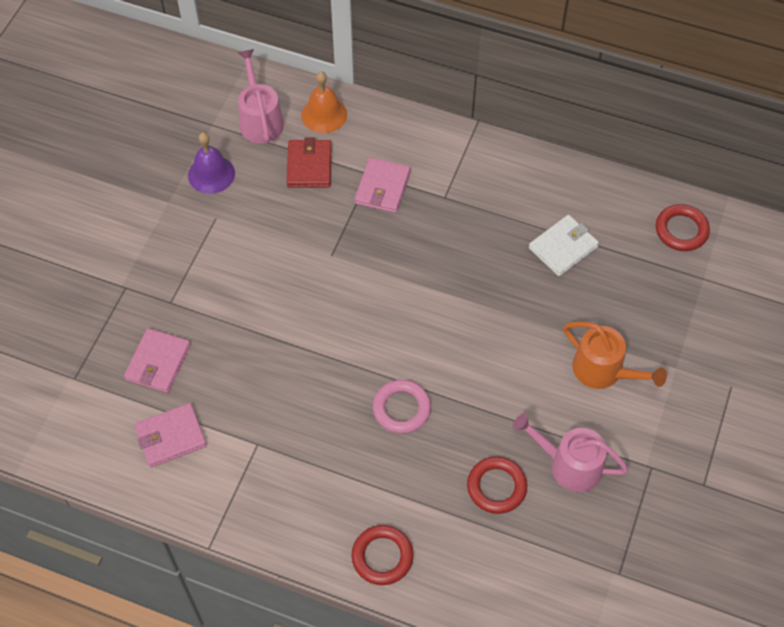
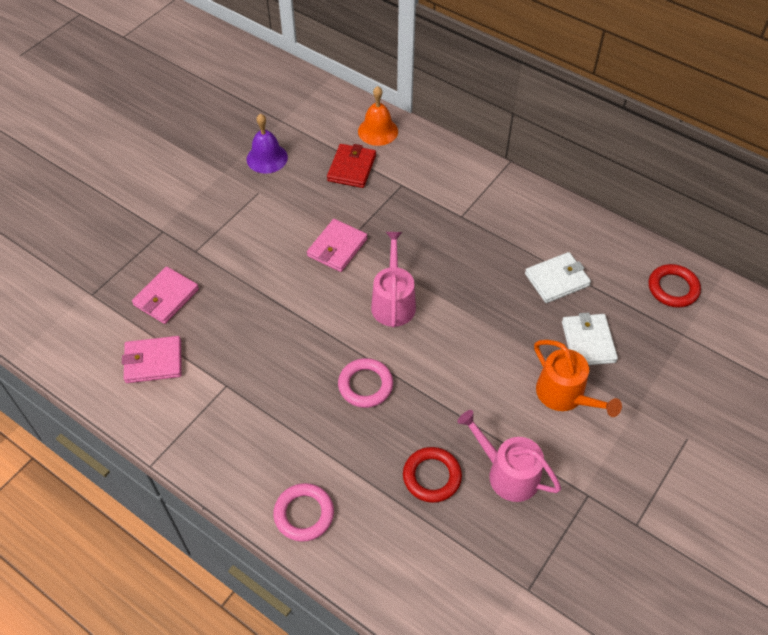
camera: 15 degrees right, 5 degrees down
(260, 120) = (322, 125): pink watering can -> pink watering can (393, 302)
(382, 187) = (409, 197): pink wallet -> pink wallet (337, 247)
(382, 557) = (304, 514): red ring -> pink ring
(611, 308) = (588, 342): none -> white wallet

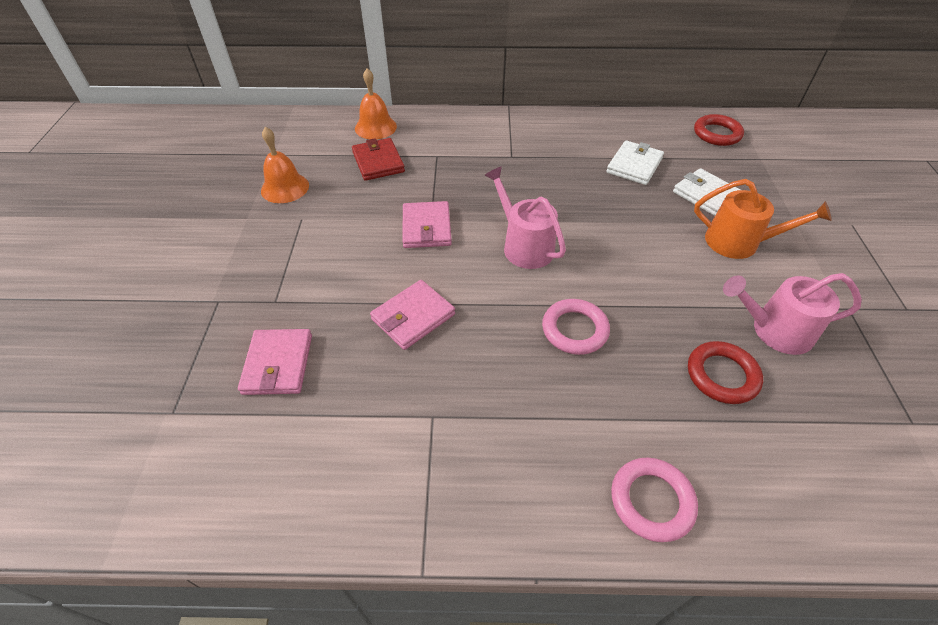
camera: 35 degrees left, 5 degrees down
(153, 361) = (320, 443): pink wallet -> pink wallet (413, 317)
(267, 158) = (285, 188): purple bell -> orange bell

